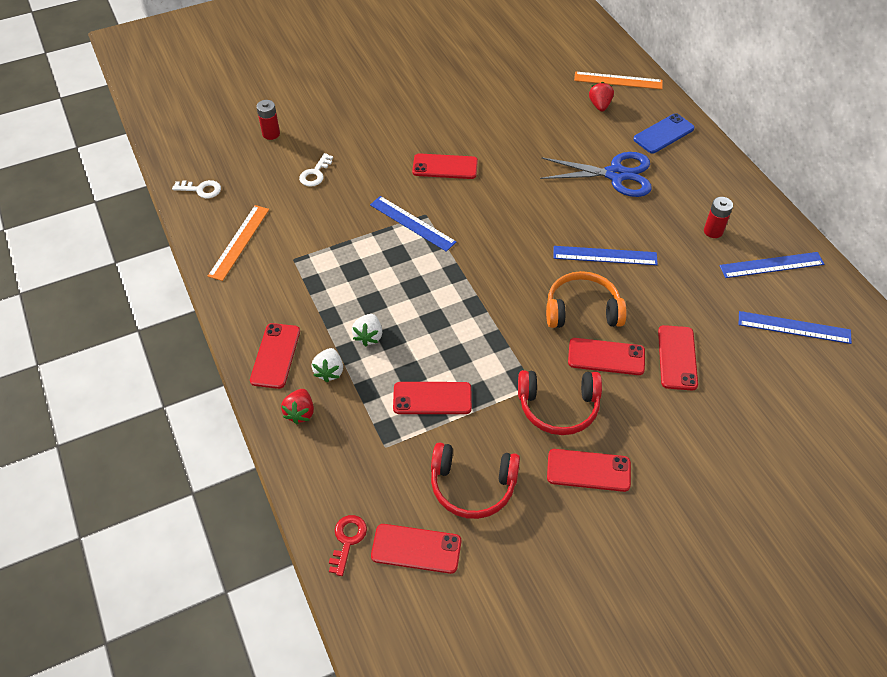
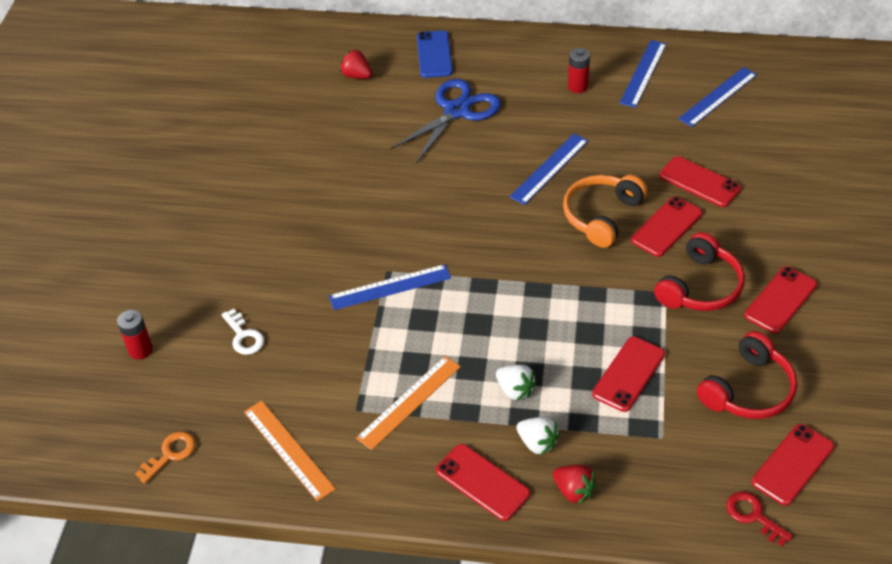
camera: 55 degrees left, 5 degrees down
(201, 189) = (170, 454): white key -> orange key
(445, 167) = (333, 225): red phone -> none
(618, 80) = (336, 47): orange ruler -> orange ruler (409, 402)

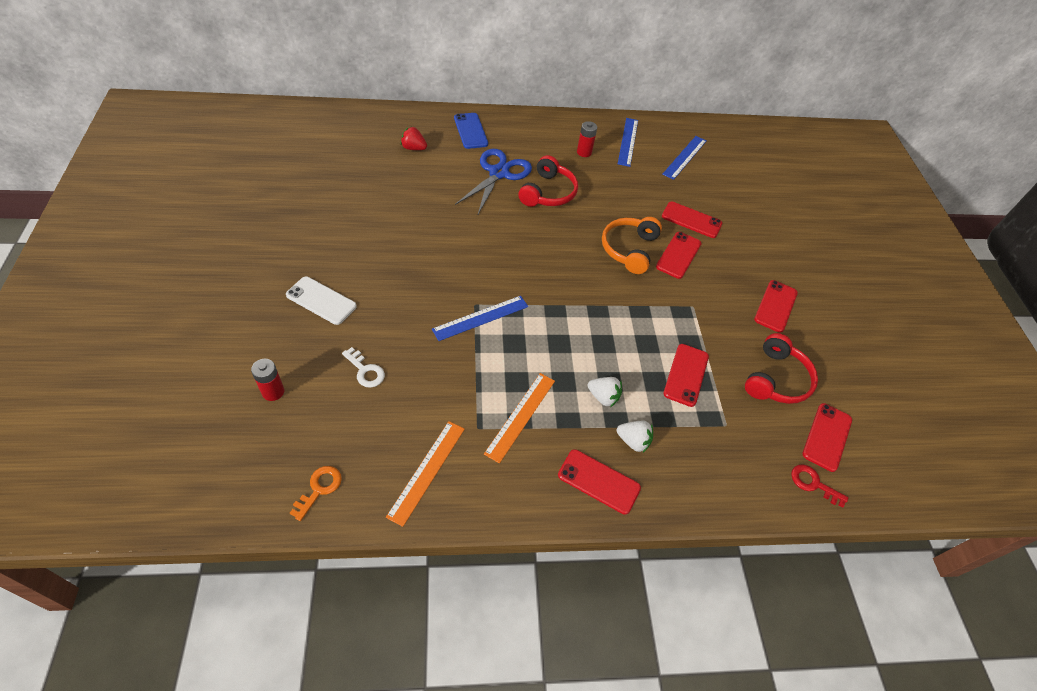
camera: 20 degrees left, 5 degrees up
(210, 255) = (321, 301): none -> white phone
(289, 449) = (427, 471): orange ruler -> orange ruler turned 75 degrees clockwise
(549, 168) = (580, 215): blue ruler -> none
(574, 491) = (673, 480): red strawberry -> none
(700, 287) = (716, 300): red headphones -> red headphones (548, 193)

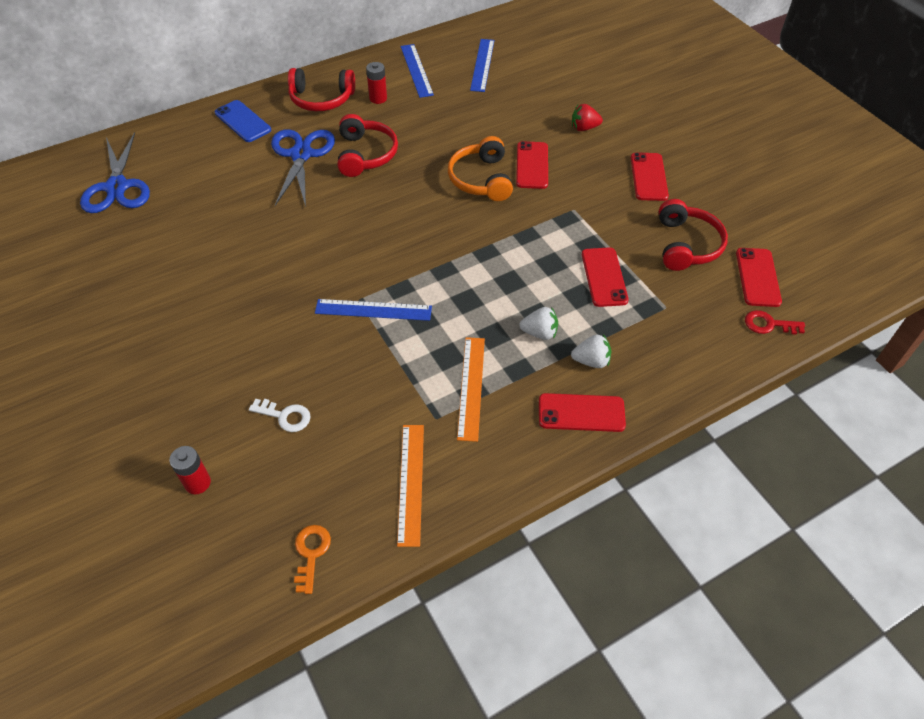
camera: 20 degrees left, 0 degrees up
(321, 301) = (190, 367): white phone -> none
(352, 145) = (117, 187): none -> blue scissors
(413, 148) = (190, 164): red strawberry -> red strawberry (584, 128)
(481, 318) = (373, 310): blue ruler -> blue ruler turned 60 degrees clockwise
(539, 136) = (321, 99): none -> red headphones
(691, 220) = (525, 125): red phone -> none

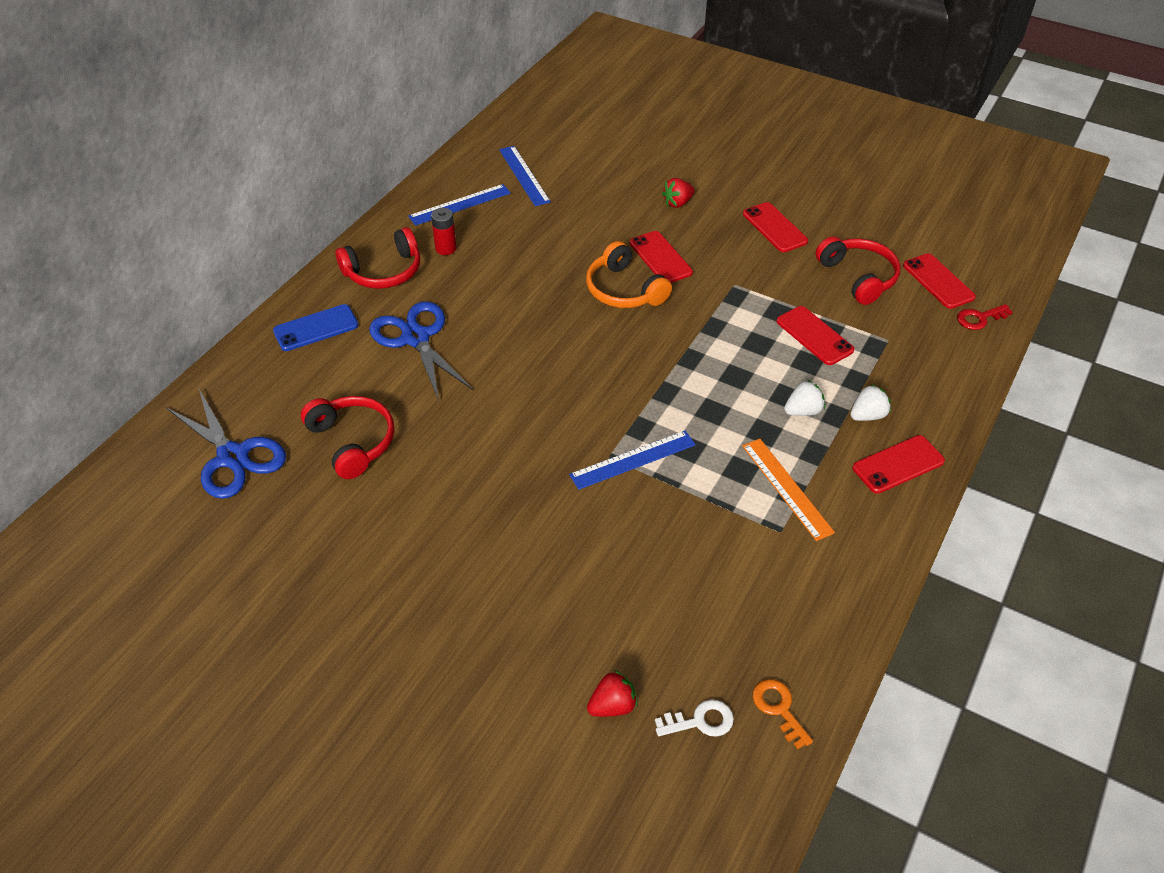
camera: 30 degrees left, 5 degrees down
(197, 483) = (612, 706): red battery -> red strawberry
(242, 121) = (316, 328): blue phone -> blue phone turned 45 degrees counterclockwise
(285, 416) = (639, 600): white key -> white key (700, 721)
(366, 154) = (485, 311): red headphones -> red headphones (353, 442)
(411, 483) = (810, 599): orange ruler -> none
(416, 70) = (460, 205): blue ruler -> blue ruler turned 75 degrees counterclockwise

